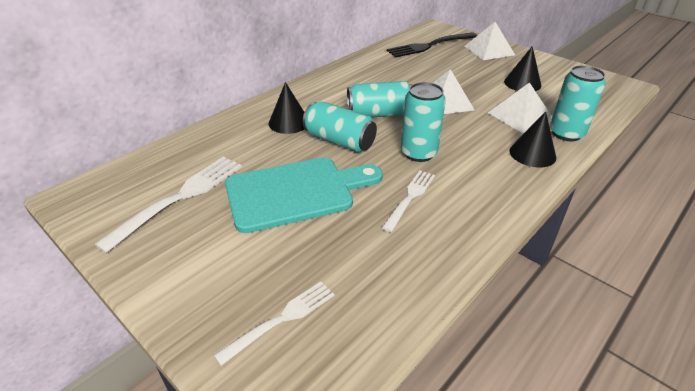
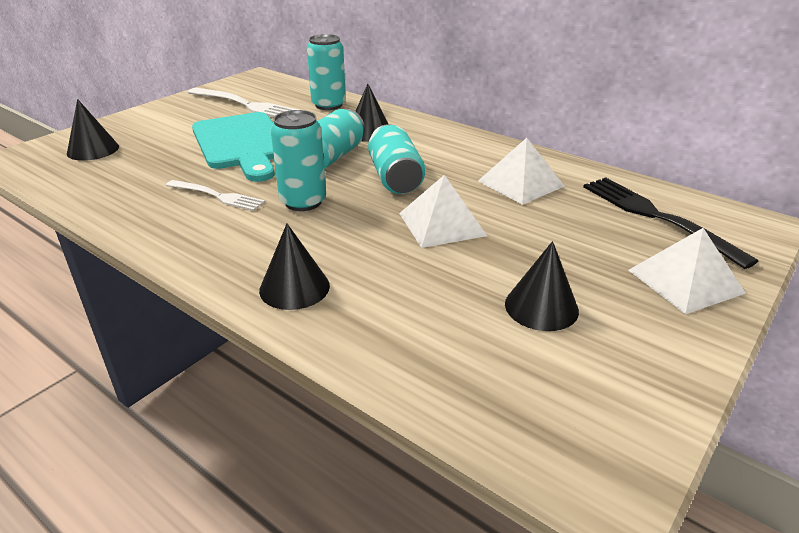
camera: 85 degrees right, 5 degrees down
(281, 319) = (93, 150): white fork -> black cone
(520, 116) = (410, 289): white pyramid -> white pyramid (520, 183)
(566, 133) = (354, 332): turquoise can -> turquoise can (328, 105)

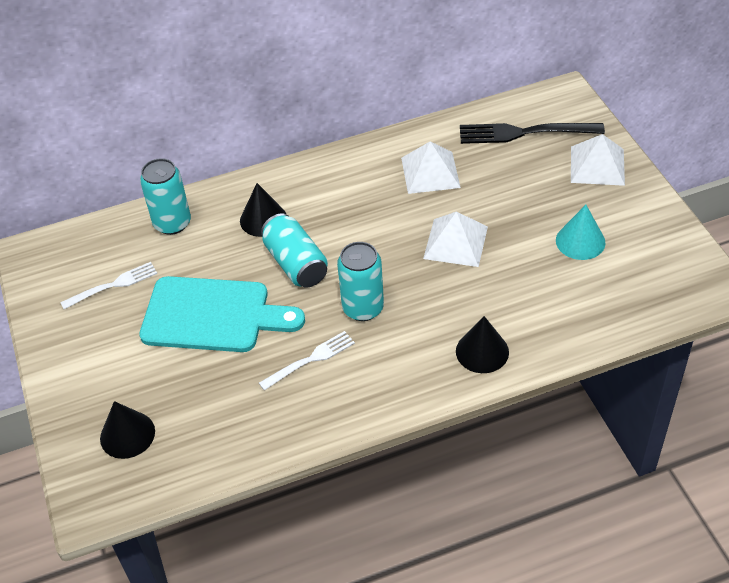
camera: 55 degrees left, 15 degrees up
(246, 105) = (113, 285): white fork -> white fork, size x0.62
(395, 178) = (365, 238): turquoise can -> none
(541, 307) = (580, 241): black cone -> turquoise cone

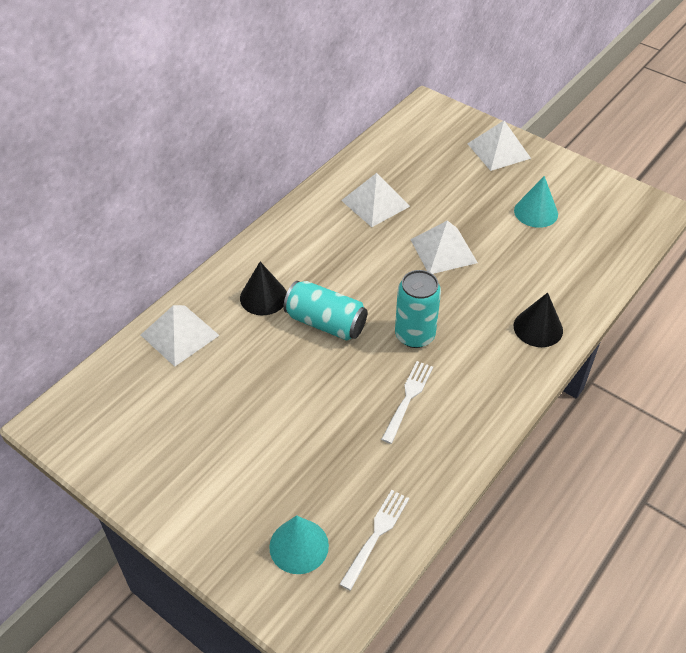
camera: 35 degrees left, 0 degrees up
(113, 285) = (167, 416): white fork -> white fork (376, 535)
(127, 434) = (299, 546): black cone -> turquoise cone
(172, 223) = (179, 335): turquoise can -> white pyramid
(213, 315) = (288, 400): turquoise cutting board -> none
(524, 133) = (423, 145): black fork -> none

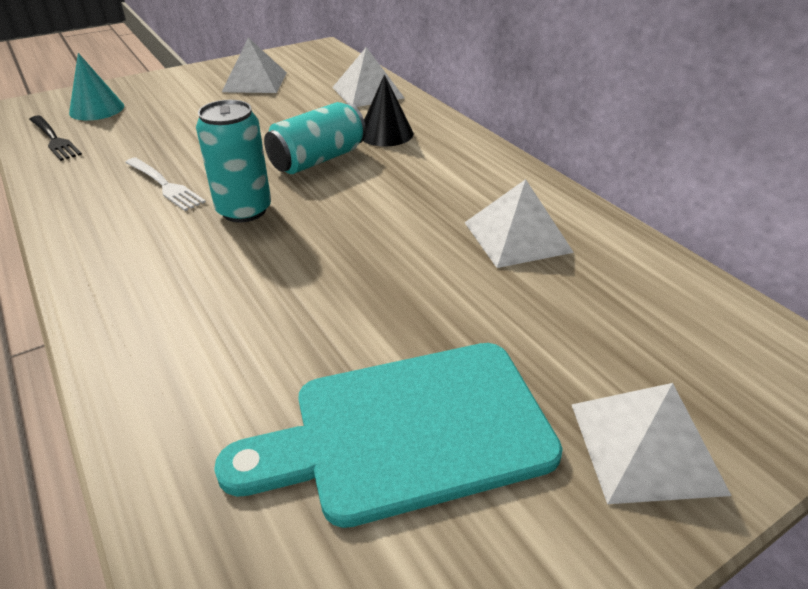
camera: 110 degrees right, 10 degrees down
(376, 535) = (54, 139): white fork -> black fork
(443, 250) = (375, 274): white pyramid -> white pyramid (255, 82)
(536, 212) = (408, 430): turquoise cone -> turquoise cutting board
(538, 328) = (146, 321): black cone -> none

